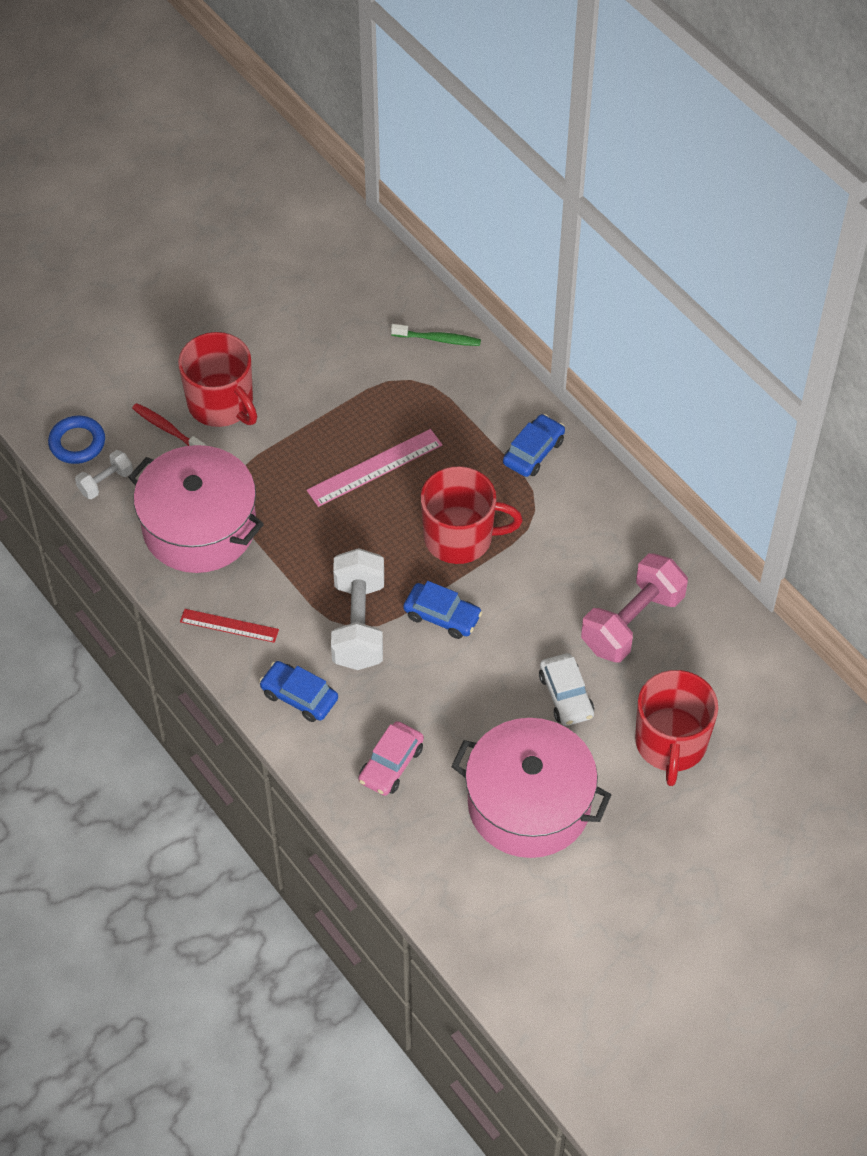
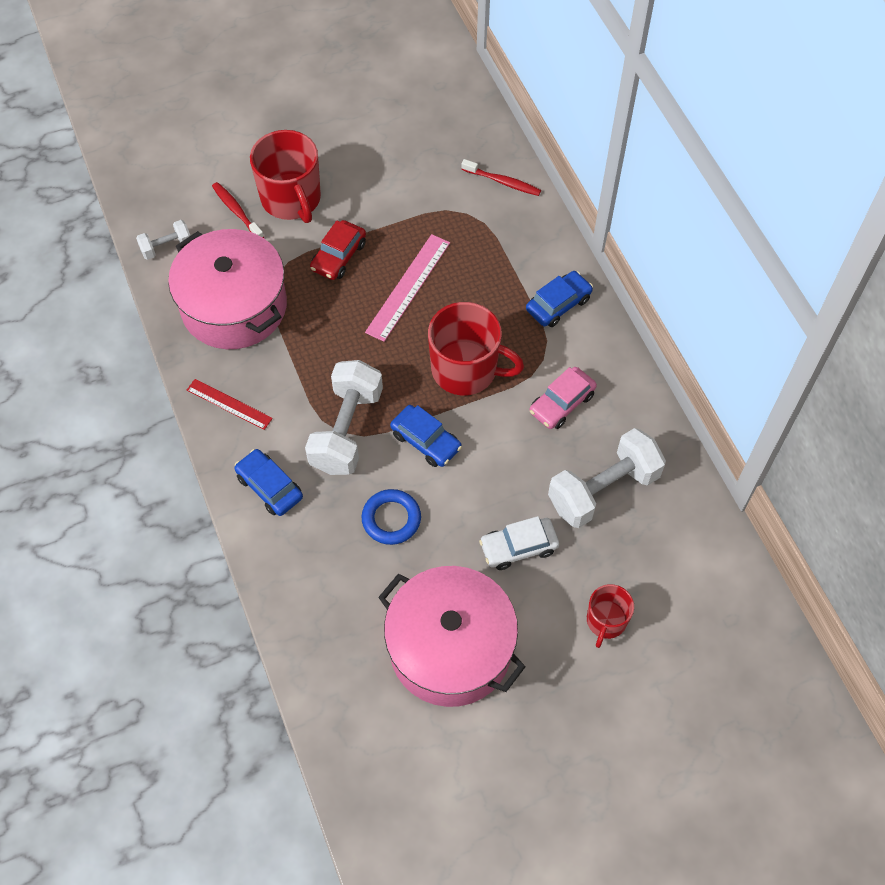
camera: 15 degrees right, 5 degrees up
(77, 443) = (155, 206): blue ring -> blue ring (391, 519)
(292, 452) = (338, 256): none -> red car
(375, 468) = (408, 287): pink ruler -> pink ruler turned 45 degrees counterclockwise
(391, 764) = (332, 574): pink car -> pink car (562, 403)
(437, 339) = (502, 182): green toothbrush -> red toothbrush
(566, 695) = (518, 547): white car -> white car turned 75 degrees clockwise
(632, 622) = (603, 489): pink dumbbell -> white dumbbell
(670, 743) = (606, 621): red mug -> red mug, size x0.56

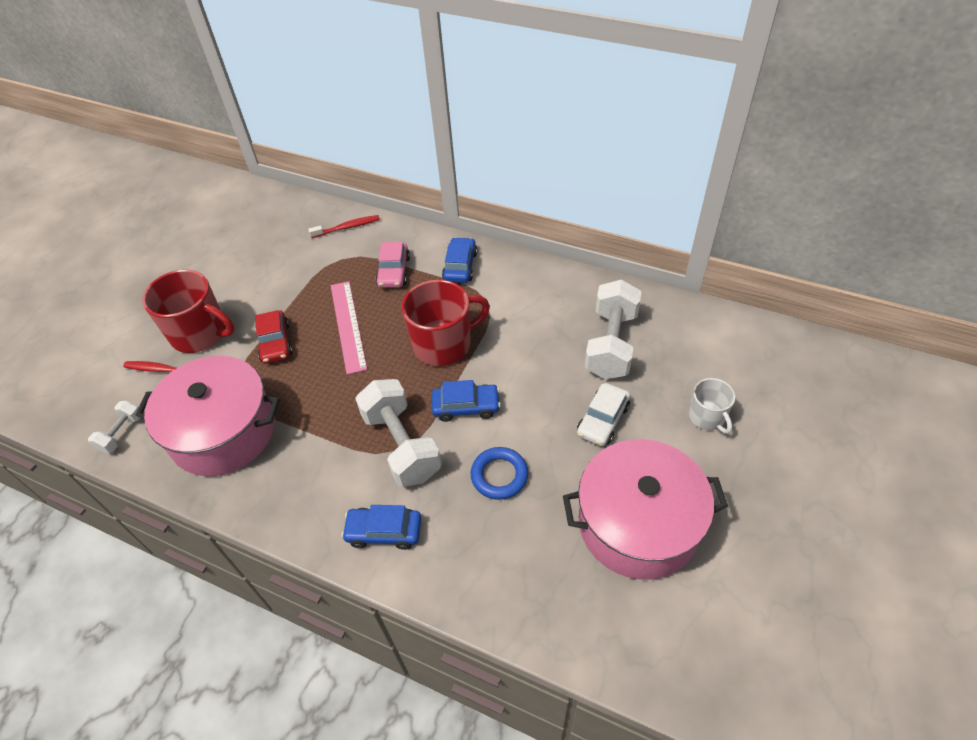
camera: 40 degrees left, 10 degrees down
(229, 404) = (288, 501): red ruler -> none
(562, 403) = (527, 317): pink car -> pink car (394, 271)
(606, 621) = (707, 417): red mug -> white mug

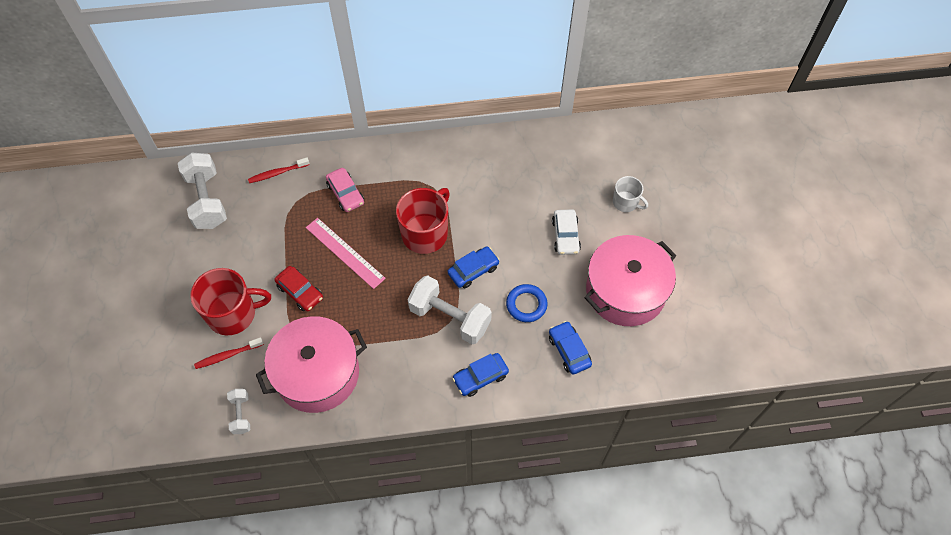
camera: 35 degrees left, 10 degrees up
(347, 227) = (278, 173): red toothbrush -> red toothbrush turned 150 degrees counterclockwise
(460, 266) = (393, 167): blue car -> blue car (569, 351)
(611, 344) = (538, 180): white dumbbell -> white dumbbell (207, 200)

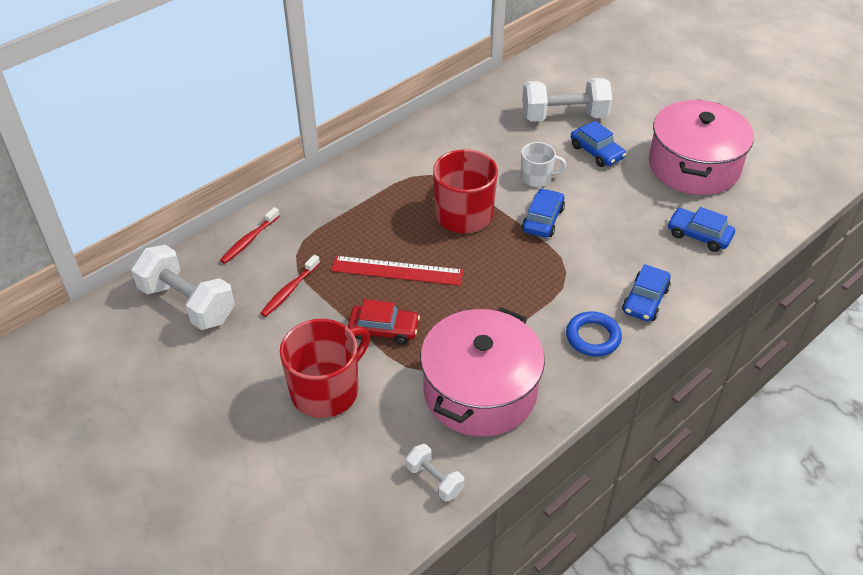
camera: 35 degrees left, 15 degrees down
(228, 355) = (361, 432): red toothbrush -> red toothbrush (290, 290)
(345, 252) = (397, 270): pink ruler -> red ruler
(346, 194) = (345, 222): pink car -> none
(450, 317) = (562, 268): white dumbbell -> white dumbbell (564, 116)
(526, 305) = (621, 221): blue ring -> blue ring (593, 337)
(565, 236) = (596, 152): white car -> blue car
(626, 202) = (620, 104): white mug -> white mug (537, 177)

